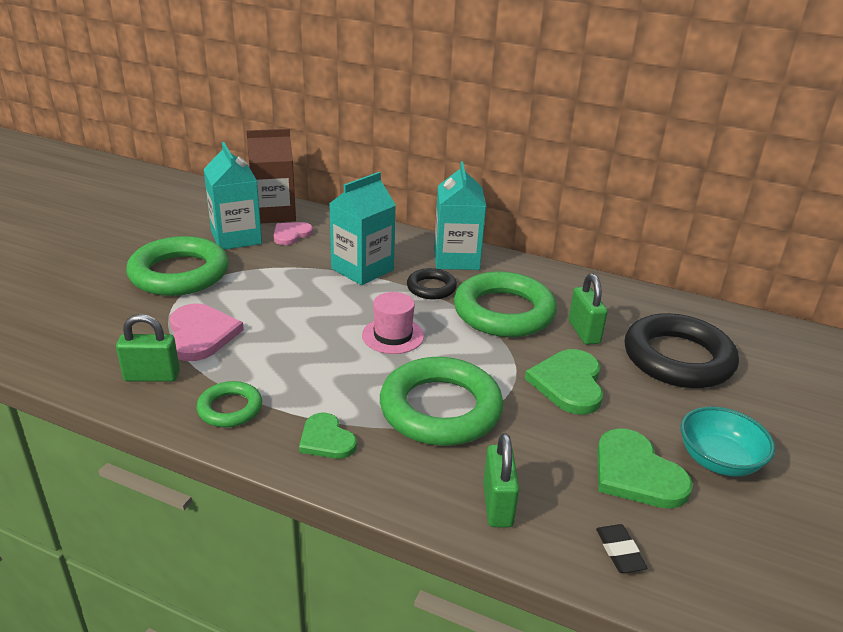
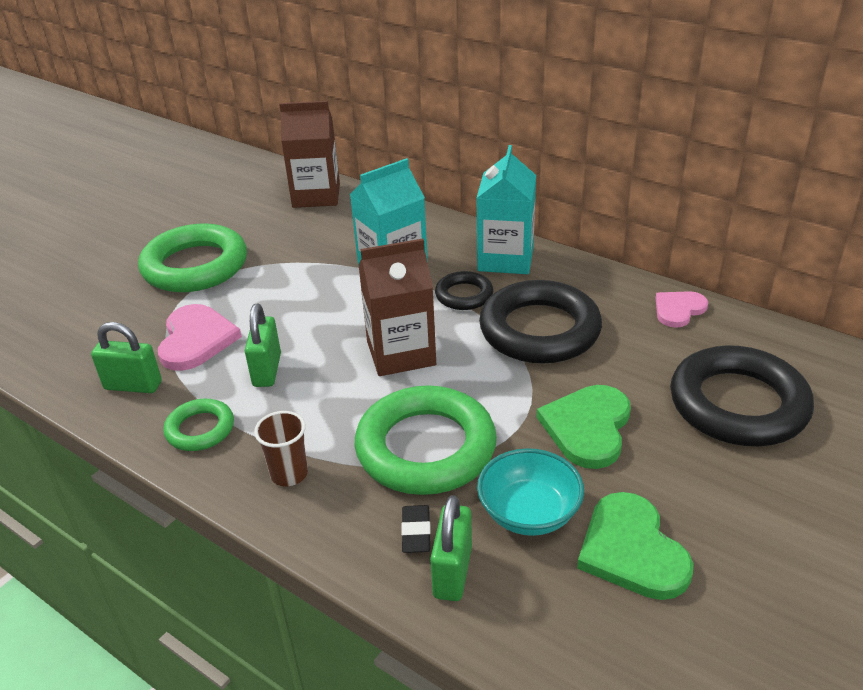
camera: 15 degrees right, 5 degrees up
(236, 238) = (267, 224): turquoise carton -> none
(291, 234) = (327, 222): pink heart -> pink heart (678, 310)
(326, 439) = (289, 474): green heart -> brown cup
(393, 335) = (401, 353): pink hat -> brown carton
(503, 312) = (539, 330): green ring -> black ring
(584, 332) = (629, 362): green padlock -> green padlock (267, 370)
(619, 551) = (577, 646): black eraser -> black eraser (416, 532)
(718, 460) = (742, 544): turquoise bowl -> turquoise bowl (529, 513)

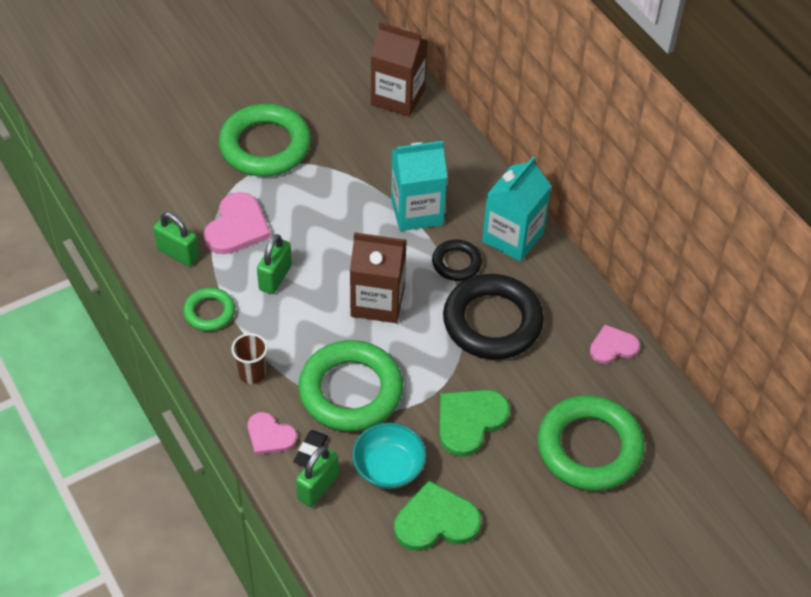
camera: 20 degrees right, 15 degrees up
(351, 535) = (270, 435): none -> pink heart
(632, 550) = (436, 521): green heart -> green heart turned 75 degrees clockwise
(738, 404) = (589, 448): black ring -> green ring

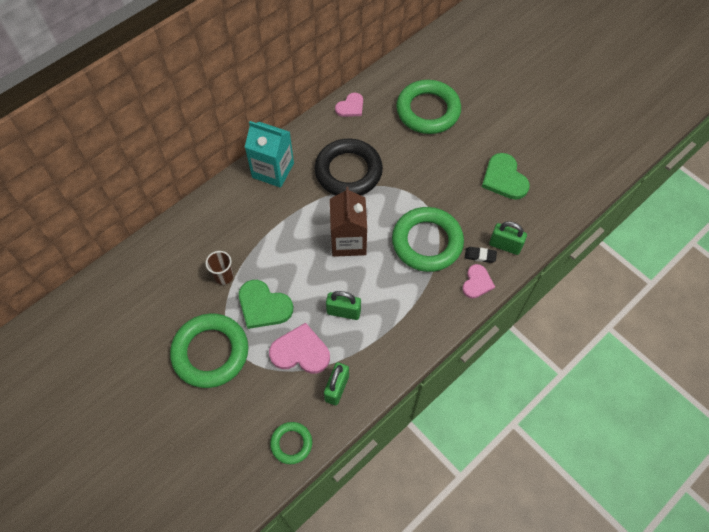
camera: 100 degrees left, 10 degrees up
(209, 312) = (386, 349): green ring -> green ring (291, 443)
(252, 374) = (431, 306): brown cup -> brown cup (224, 276)
(388, 468) = (477, 209): turquoise bowl -> none
(398, 97) = (143, 266): brown carton -> none
(417, 211) = (260, 232): turquoise carton -> none
(456, 263) = (303, 199): black ring -> none
(469, 421) = (429, 172): green heart -> green heart (263, 306)
(613, 346) = (350, 107): pink heart -> pink heart turned 105 degrees counterclockwise

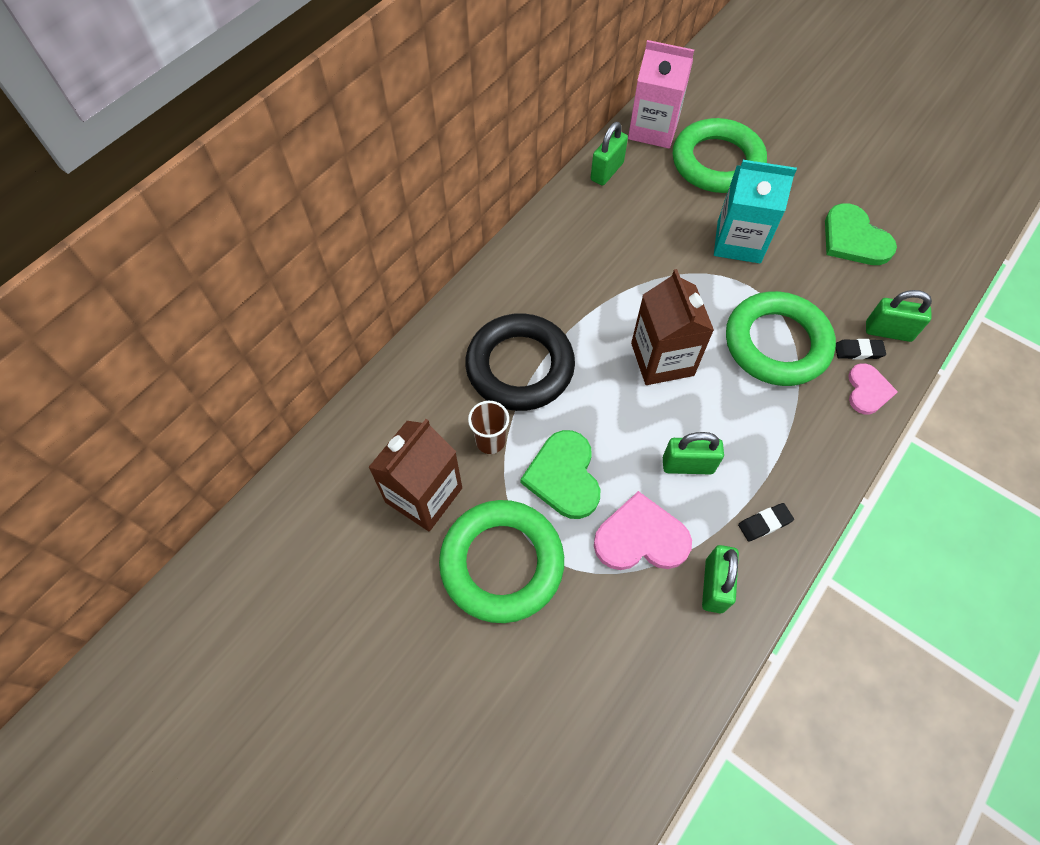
camera: 10 degrees left, 0 degrees up
(174, 303) = (424, 495): none -> brown carton
(263, 306) = (564, 476): green heart -> green heart turned 60 degrees clockwise
(273, 170) = (520, 274): turquoise carton -> turquoise carton (738, 242)
(291, 443) = (670, 688): green ring -> none
(348, 171) = (631, 260): black ring -> black ring (520, 367)
(350, 107) = (607, 171): pink heart -> green padlock
(381, 356) = (764, 523): none -> black eraser
(391, 81) = (653, 129): none -> pink carton

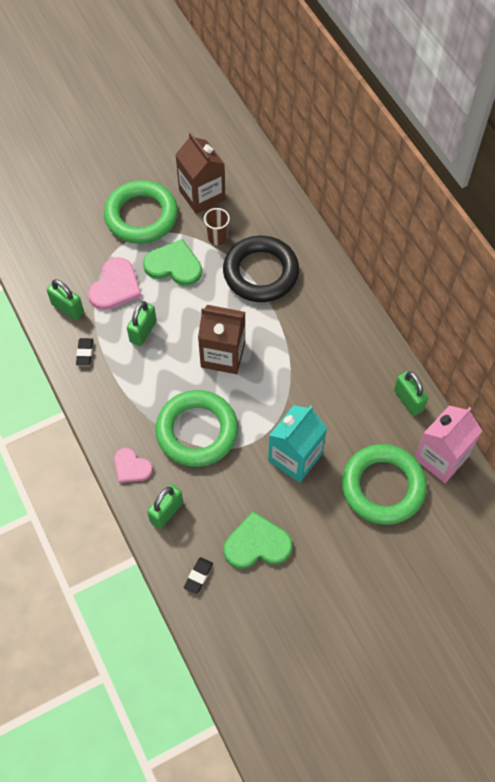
camera: 115 degrees right, 0 degrees up
(858, 351) = (162, 481): black eraser -> black eraser (198, 576)

